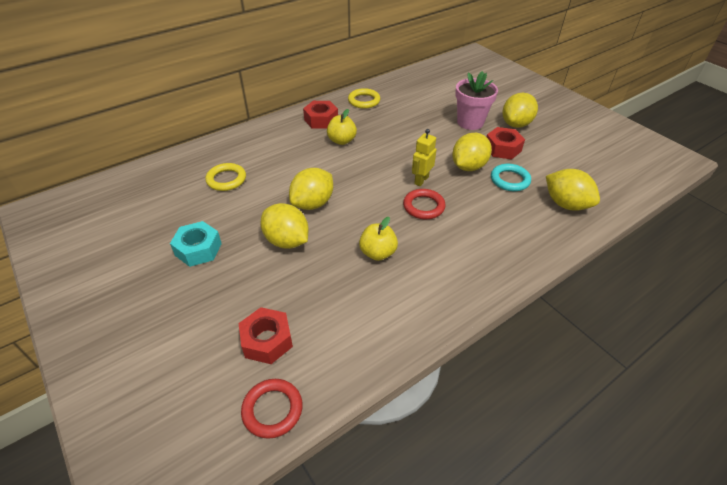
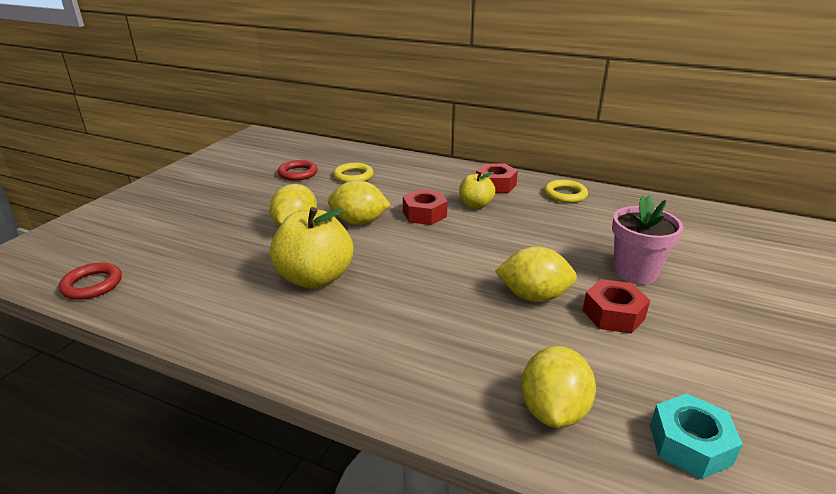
camera: 60 degrees right, 15 degrees down
(198, 249) = (257, 195): turquoise nut -> turquoise nut (689, 444)
(267, 340) = (167, 258): red nut -> red nut (424, 214)
(378, 253) = (315, 278): yellow apple -> yellow apple, size x1.77
(421, 180) = (464, 270): yellow robot -> none
(423, 206) = (418, 285): red ring -> red ring (298, 173)
(510, 180) = (547, 338): turquoise ring -> none
(516, 124) = (694, 312): yellow lemon -> none

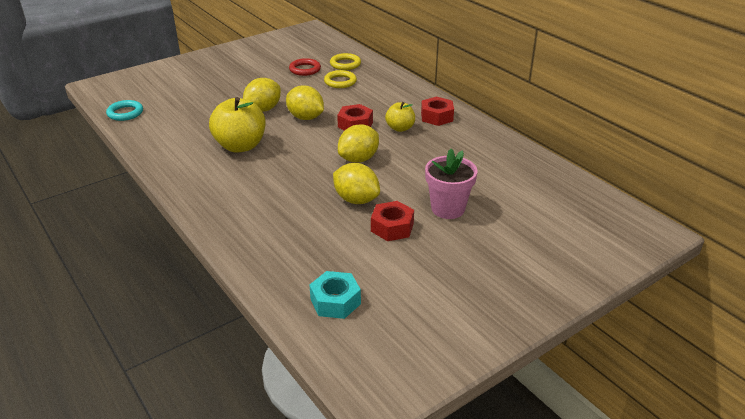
camera: 30 degrees right, 5 degrees up
(92, 285) = (125, 113): red ring -> turquoise ring
(553, 410) = (285, 259): yellow lemon -> yellow lemon (358, 159)
(565, 194) = (481, 139): yellow ring -> yellow ring (345, 64)

